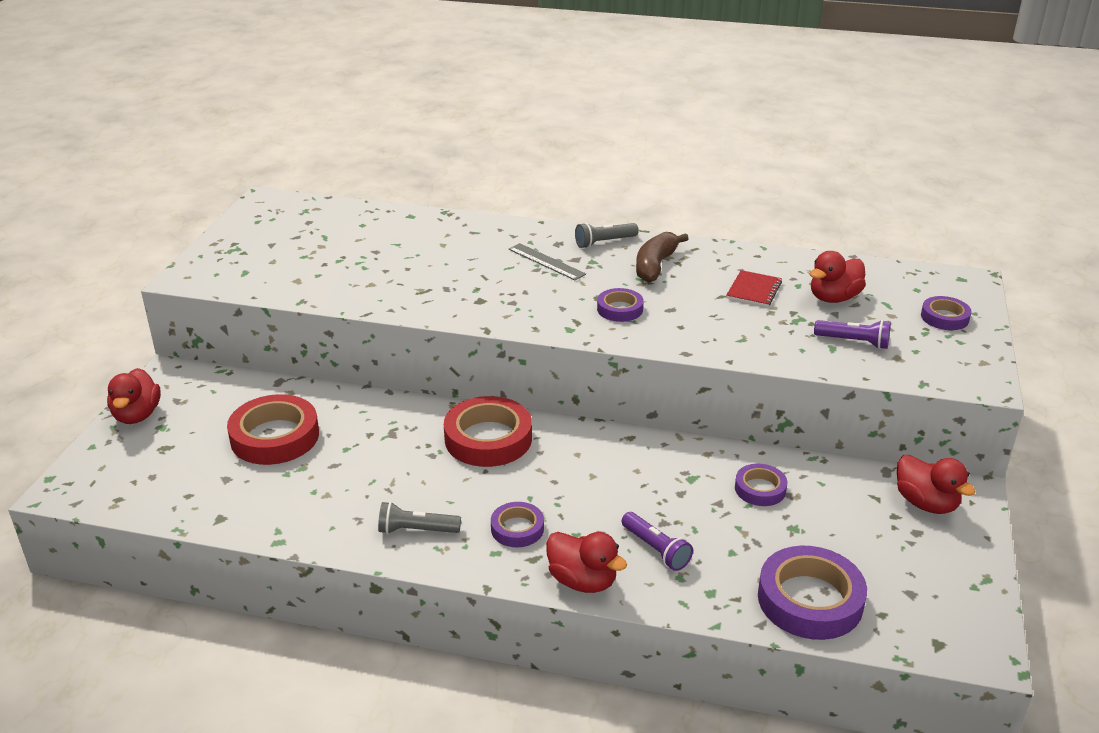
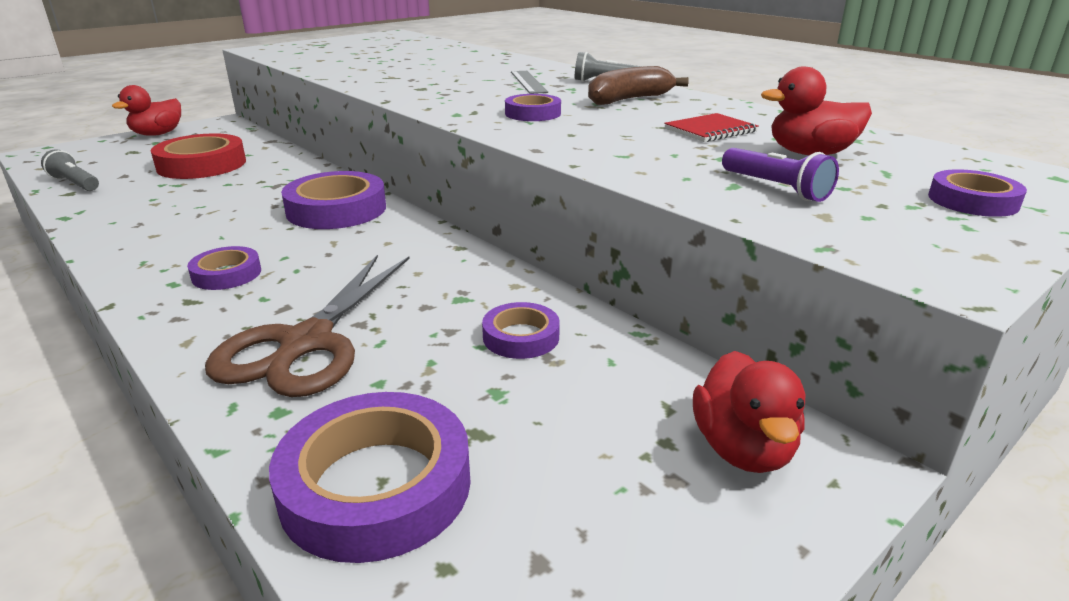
camera: 35 degrees right, 5 degrees down
(416, 530) = (156, 245): grey flashlight -> grey flashlight (75, 183)
(488, 438) = (336, 209): red tape -> purple tape
(582, 581) = (188, 337): red duck -> none
(656, 549) = (306, 343): purple flashlight -> brown scissors

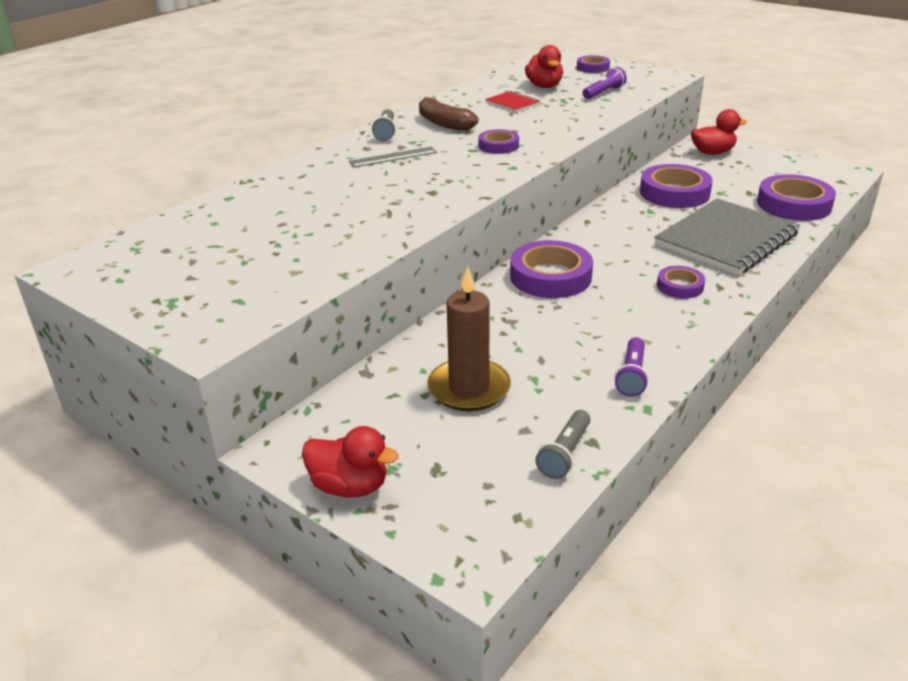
camera: 100 degrees left, 5 degrees up
(116, 219) = (632, 376): none -> purple flashlight
(202, 164) = (469, 388): red tape -> brown candle
(306, 343) = (726, 240): brown scissors -> grey notebook
(521, 337) = (674, 193): purple tape -> purple tape, size x1.82

